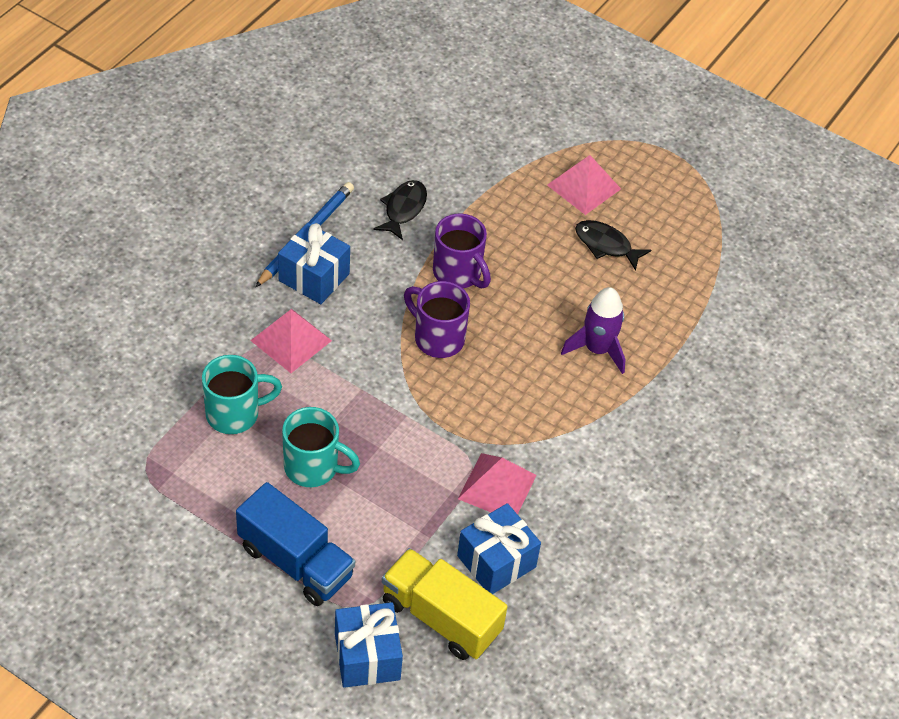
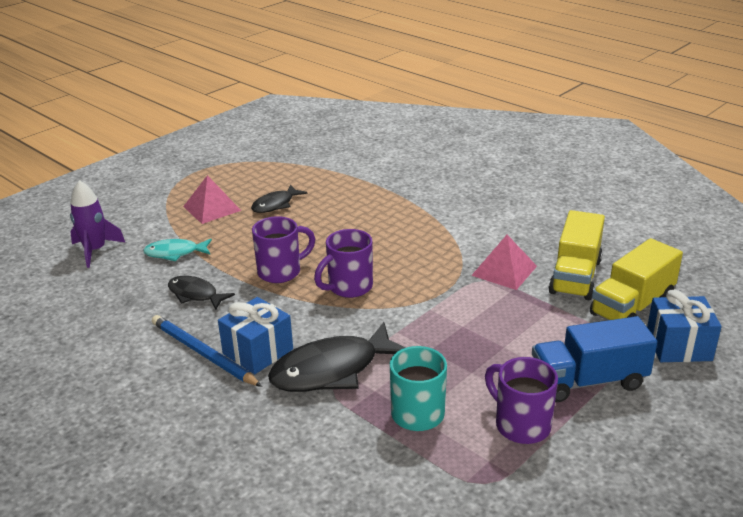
camera: 75 degrees left, 20 degrees down
(223, 499) = (521, 425): none -> purple mug
(291, 340) = (332, 370): pink pyramid -> black fish
(295, 561) = (588, 381): blue truck -> blue truck turned 150 degrees counterclockwise
(313, 467) = (484, 365): turquoise mug -> none
(479, 175) = (175, 253): none -> turquoise fish
(496, 561) = (575, 276): blue gift -> yellow truck
(597, 349) = (376, 217): purple rocket -> purple rocket (95, 250)

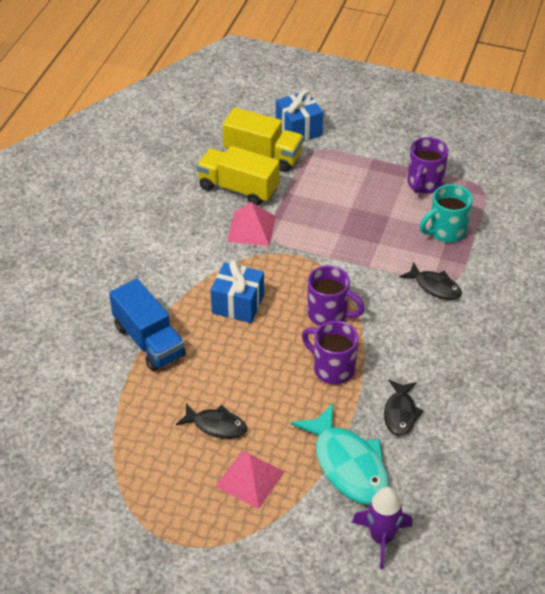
camera: 115 degrees left, 15 degrees up
(175, 253) = (348, 465): turquoise fish -> turquoise fish, size x1.76
(203, 354) = (468, 368): blue pencil -> none
(258, 351) = (443, 337): blue gift -> blue gift (238, 304)
(332, 370) = (435, 287): black fish -> black fish, size x0.57
(575, 276) = (238, 188): yellow truck -> yellow truck turned 150 degrees counterclockwise
(588, 381) = (362, 163): blue truck -> blue truck (149, 341)

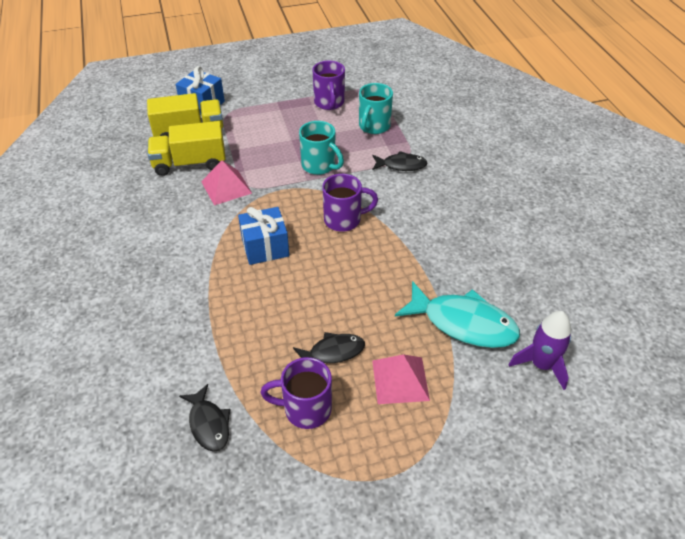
camera: 35 degrees left, 0 degrees up
(149, 341) = (213, 314): blue truck -> none
(332, 368) = (383, 257): purple mug -> purple mug (305, 409)
(354, 248) = (319, 166): none -> turquoise mug
(400, 413) = (463, 264): black fish -> black fish (208, 424)

